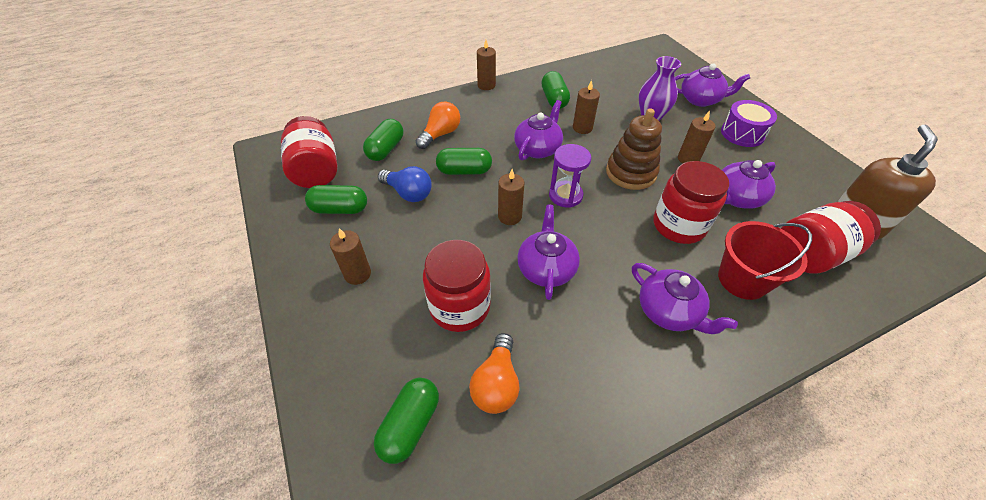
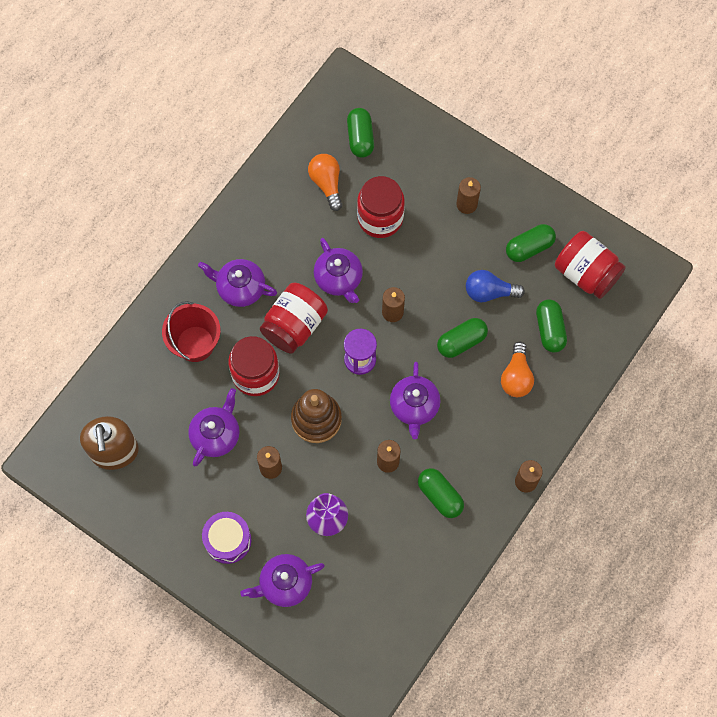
camera: 150 degrees right, 20 degrees up
(811, 254) = (147, 398): red jar -> red jar (294, 326)

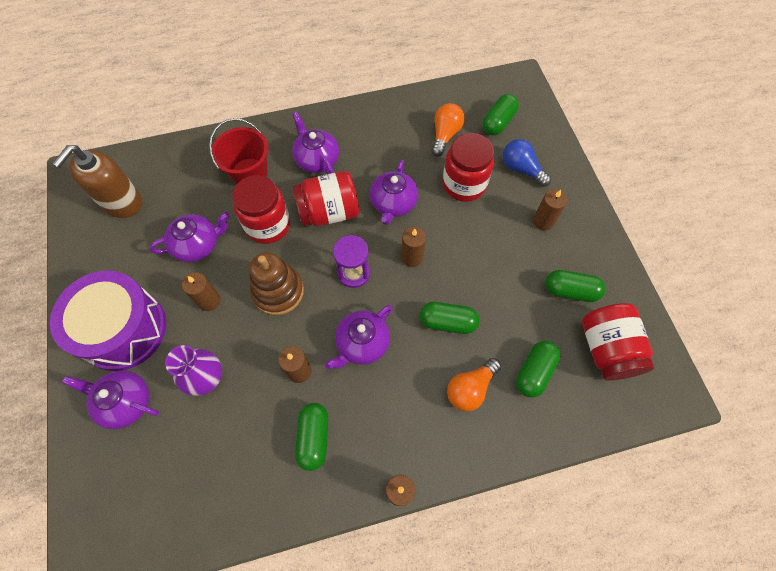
camera: 40 degrees right, 5 degrees down
(228, 540) = (123, 329): purple drum -> purple drum, size x1.76
(489, 292) = (505, 300): blue light bulb -> blue light bulb (521, 169)

